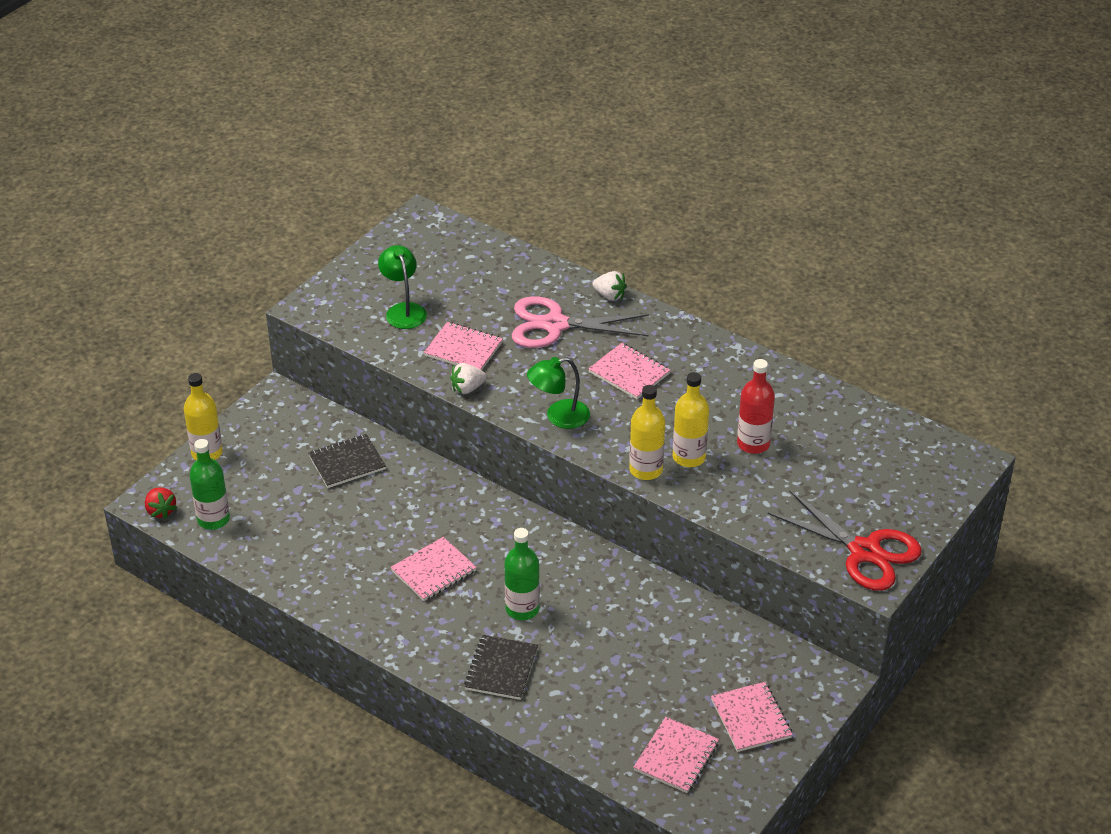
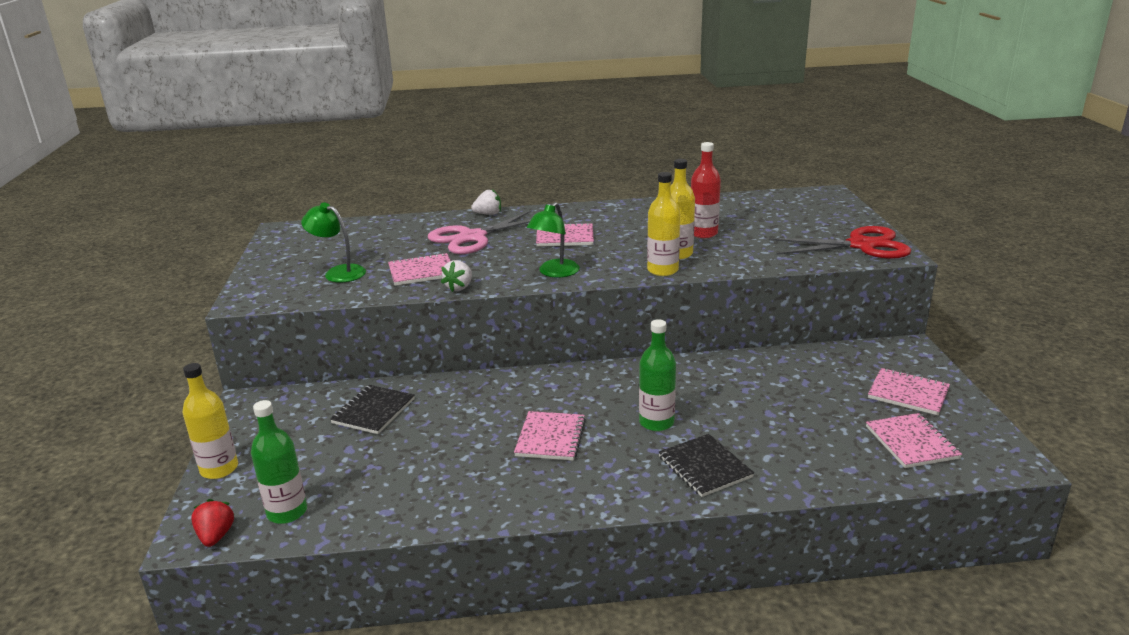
camera: 40 degrees left, 15 degrees down
(161, 511) = (216, 536): red strawberry -> red strawberry turned 120 degrees counterclockwise

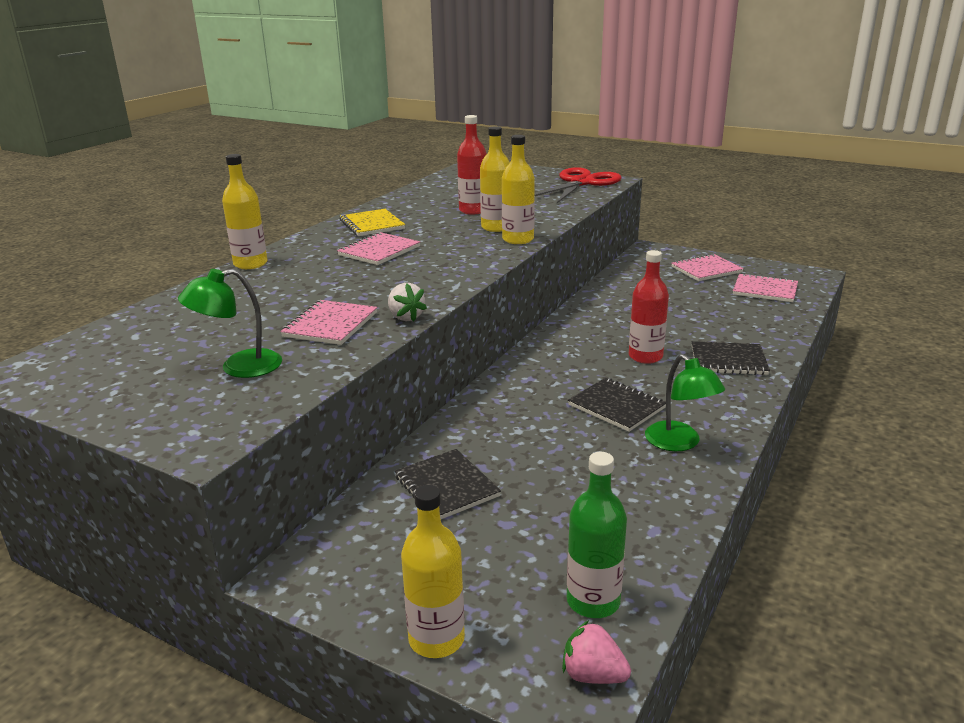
camera: 55 degrees left, 0 degrees up
(216, 536) = (593, 675): red strawberry -> pink strawberry
(472, 237) = (294, 284): pink scissors -> none
(488, 214) = (250, 264): white strawberry -> yellow bottle
(550, 438) = (616, 406): pink notebook -> black notebook
(554, 273) = (449, 273): green lamp -> green lamp (679, 443)
(613, 216) = (372, 225): none -> yellow notebook
(656, 422) = (645, 356): green bottle -> red bottle

